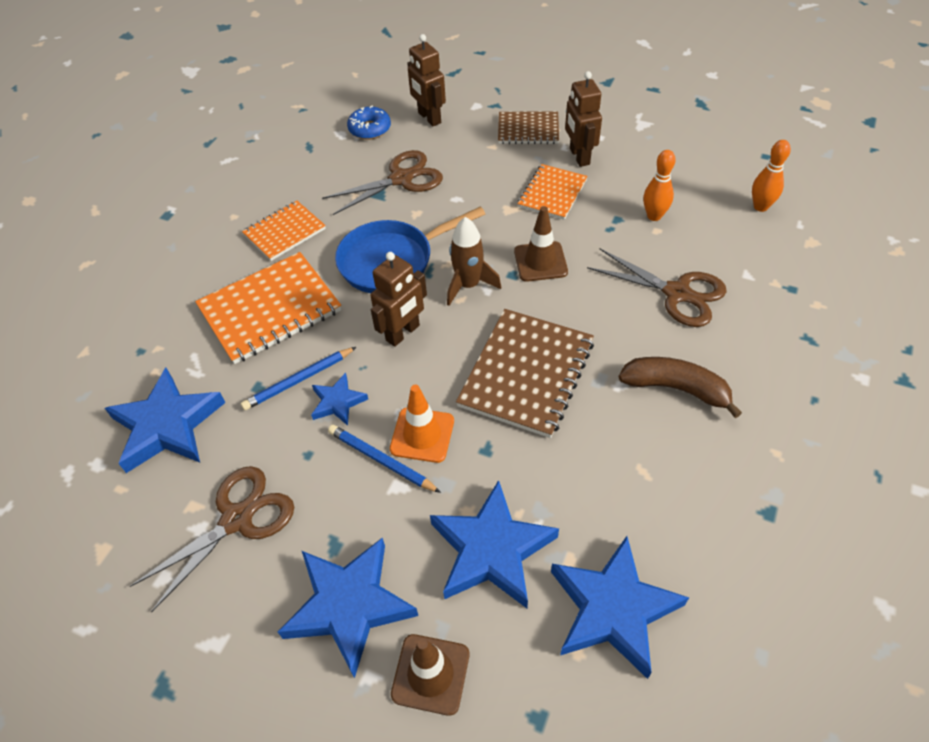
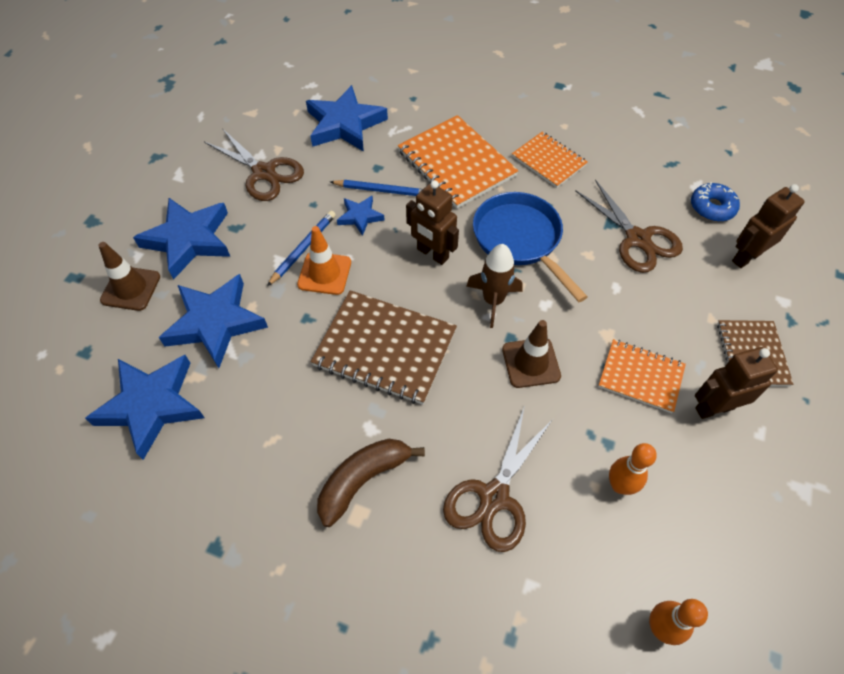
camera: 85 degrees right, 5 degrees up
(298, 380) = (382, 190): blue pencil -> blue pencil turned 135 degrees clockwise
(676, 388) = (363, 480): brown banana -> brown banana turned 150 degrees counterclockwise

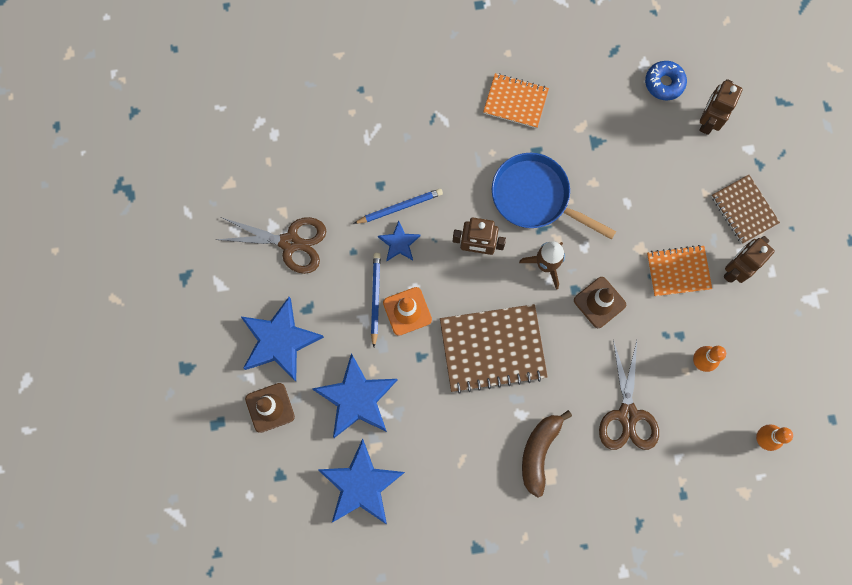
camera: 30 degrees left, 20 degrees up
(345, 124) = (321, 153): blue star -> none
(456, 164) = (442, 145): orange notebook -> none
(637, 239) = (622, 147): brown scissors -> none

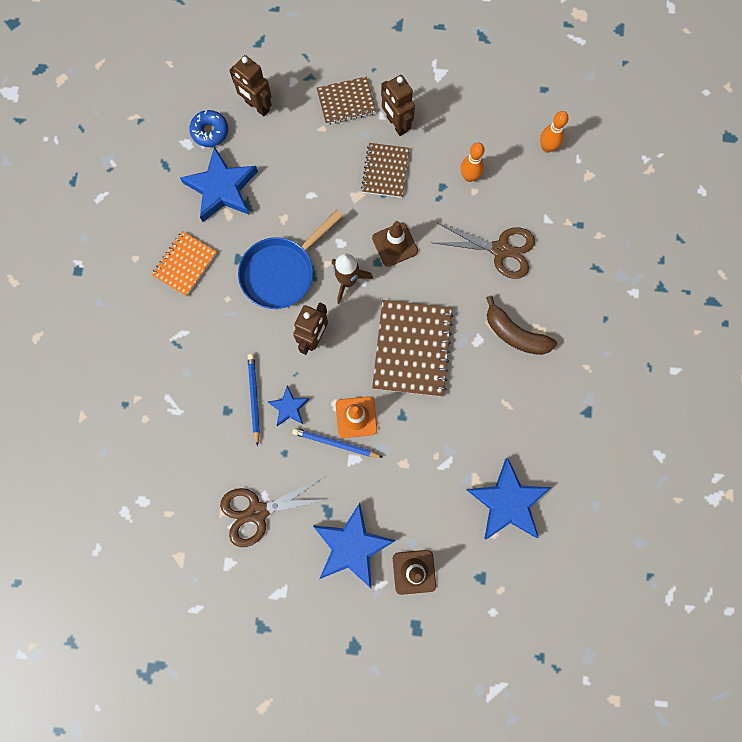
camera: 75 degrees left, 0 degrees up
(290, 242) = (257, 512): brown scissors -> brown scissors turned 135 degrees counterclockwise
(356, 398) = (426, 486): blue star -> blue star (222, 188)
(678, 271) = (385, 171): orange notebook -> brown notebook

